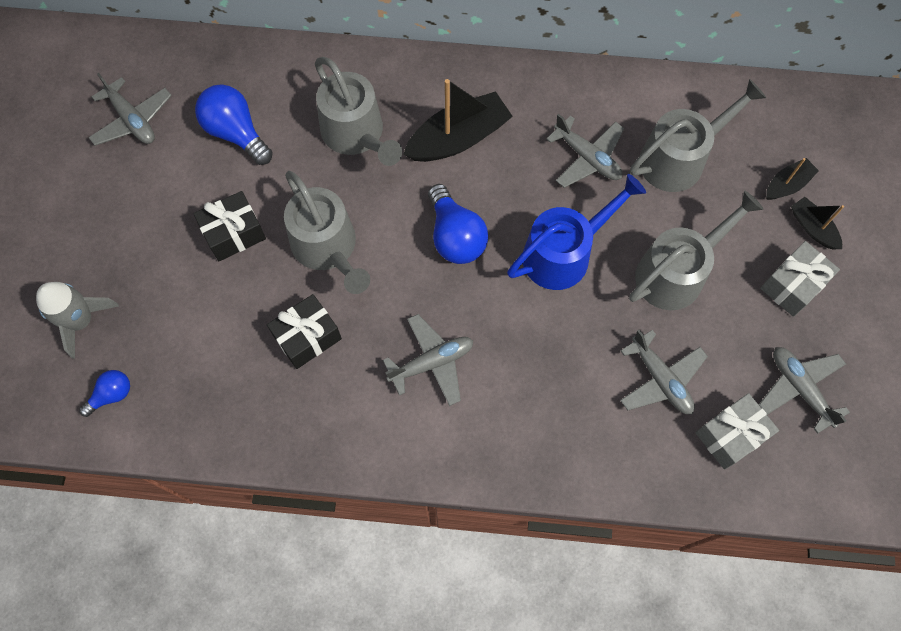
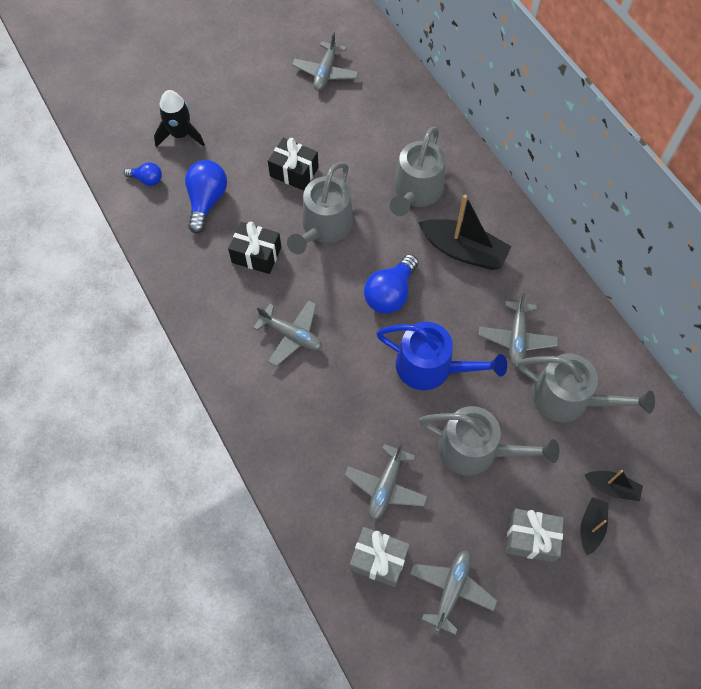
camera: 55 degrees right, 5 degrees down
(81, 321) = (180, 134): grey rocket -> black rocket
(236, 133) = (361, 128): blue light bulb -> blue light bulb (206, 201)

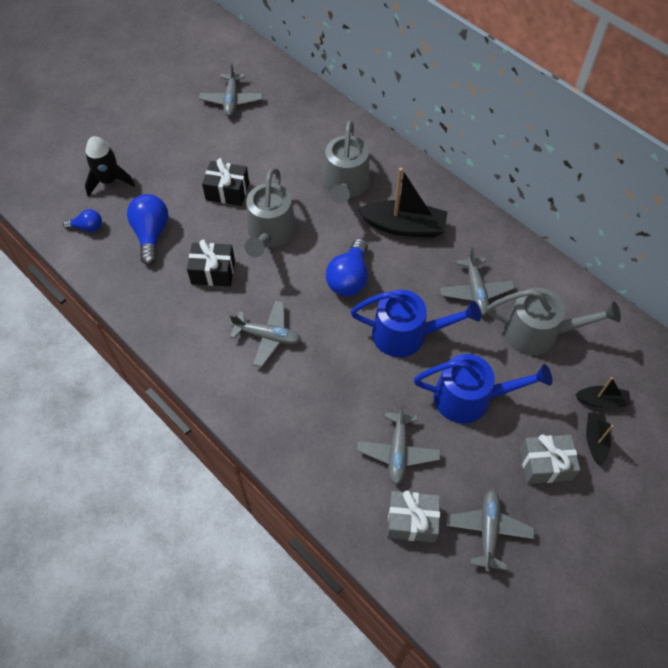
camera: 15 degrees left, 5 degrees down
(475, 450) = (470, 398): grey watering can -> blue watering can

